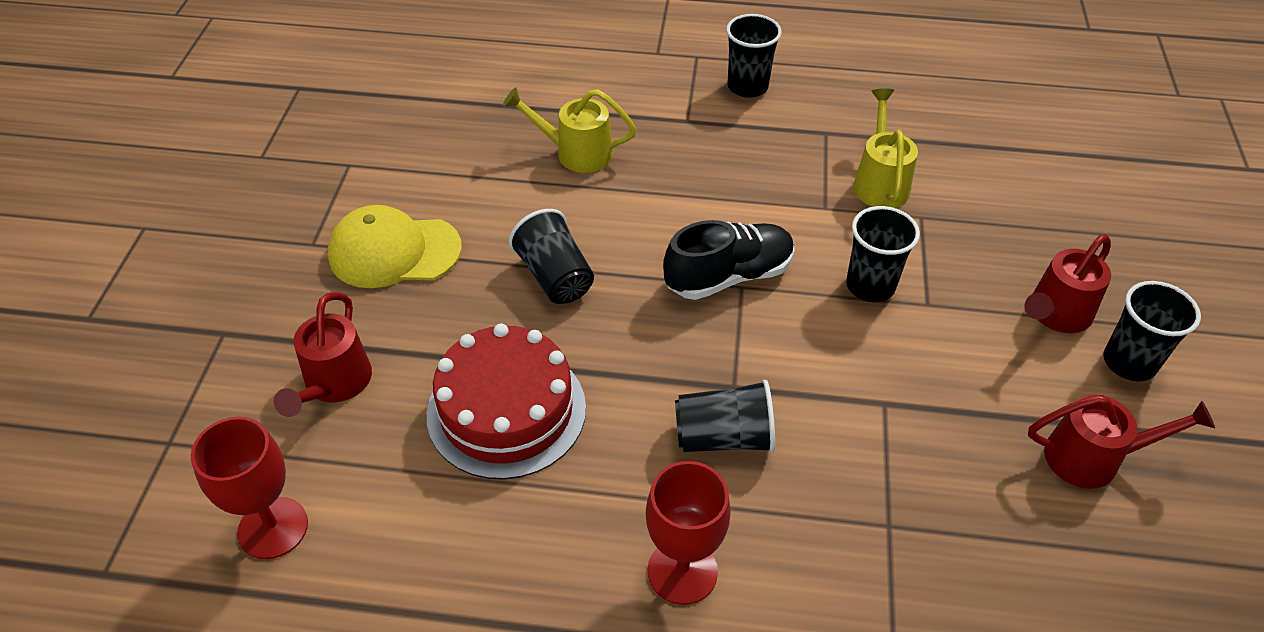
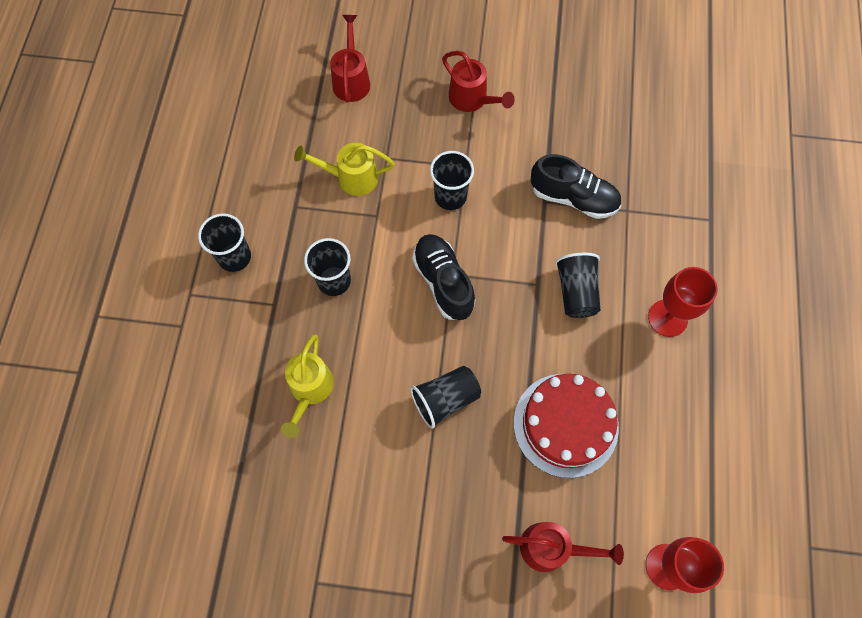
camera: 90 degrees left, 20 degrees up
(394, 251) = (420, 524): yellow cap -> none
(898, 444) = (573, 198): none -> black shoe
(1093, 458) = (575, 105): red watering can -> red watering can (351, 79)
(1129, 362) = (507, 72): black cup -> black cup (334, 281)

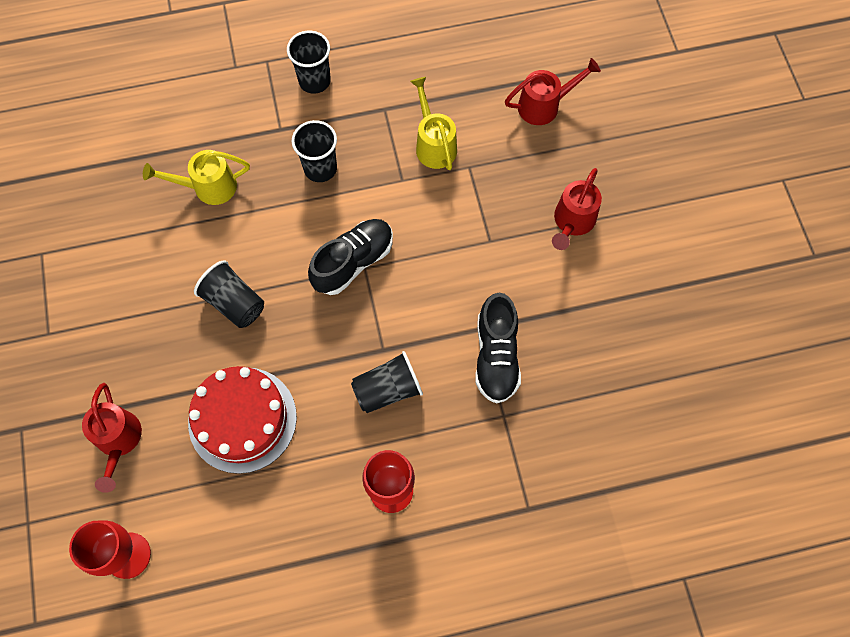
camera: 70 degrees right, 0 degrees up
(450, 196) = (449, 238): black cup -> none

